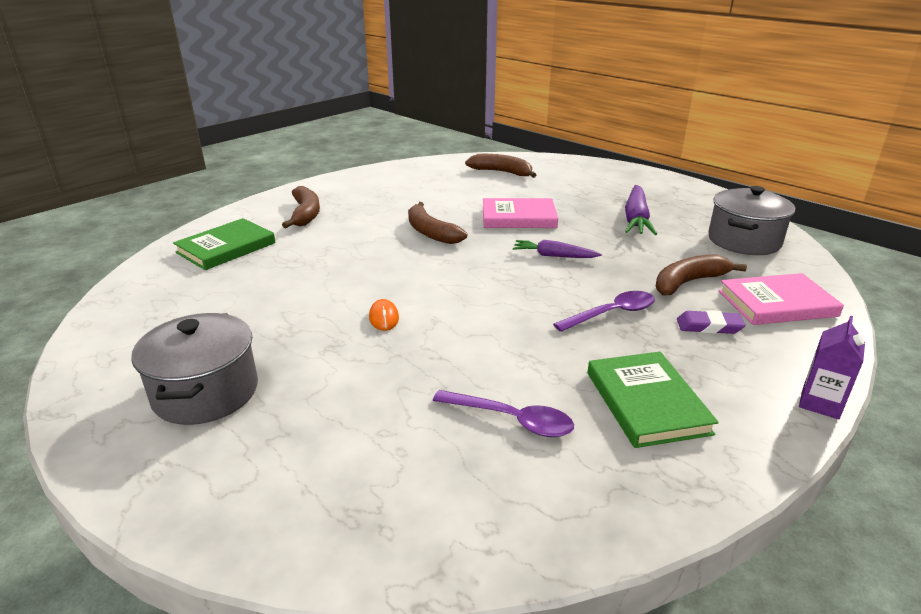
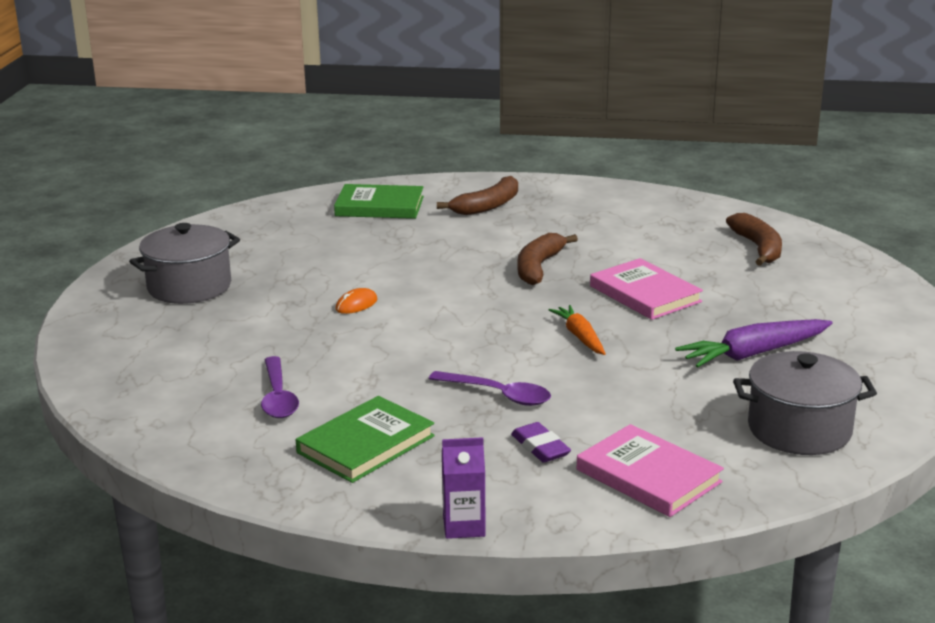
camera: 55 degrees right, 5 degrees down
(554, 256) = (580, 337): purple carrot -> orange carrot
(688, 282) = (626, 418): brown banana -> none

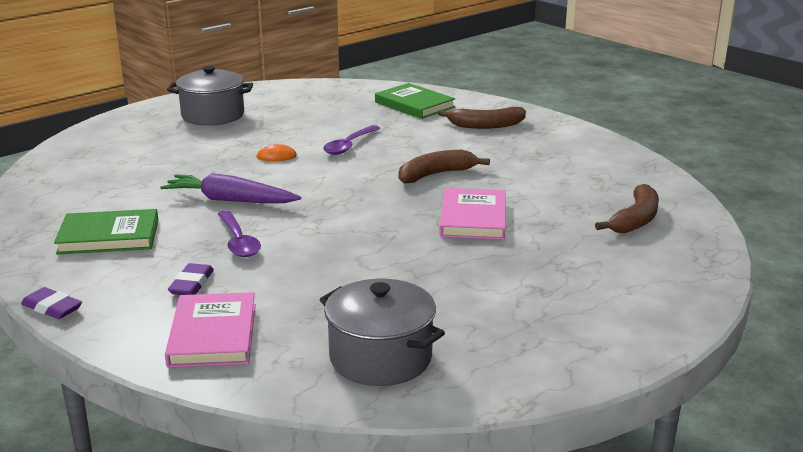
camera: 40 degrees right, 0 degrees up
(278, 397) = (125, 191): purple spoon -> purple spoon (349, 145)
(464, 526) = (52, 308): purple carton -> purple eraser
(580, 337) = (366, 228): orange carrot -> none
(754, 354) = (465, 290): purple carrot -> purple carrot (230, 200)

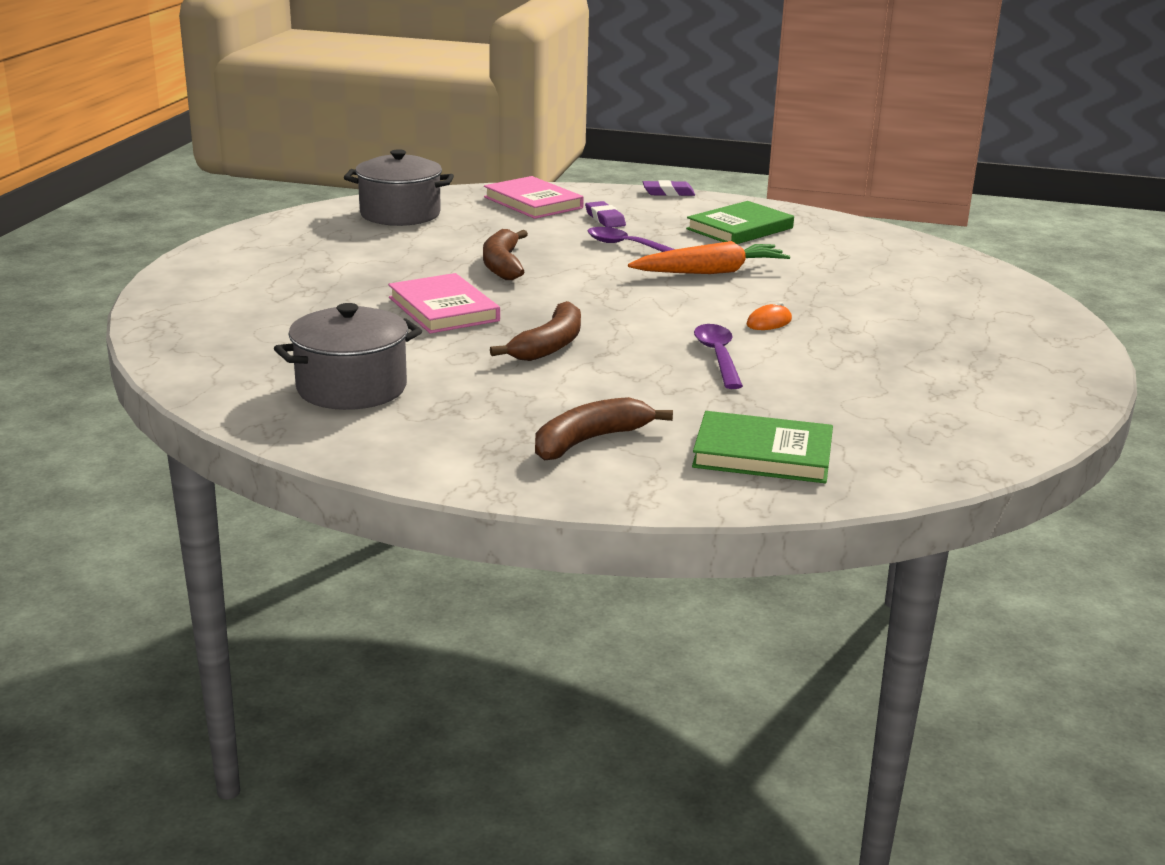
camera: 145 degrees right, 0 degrees up
(213, 115) = (976, 354): grey pot -> grey pot (351, 388)
(230, 200) = (710, 272): purple carrot -> orange carrot
(635, 219) = (257, 347): brown banana -> brown banana (502, 265)

